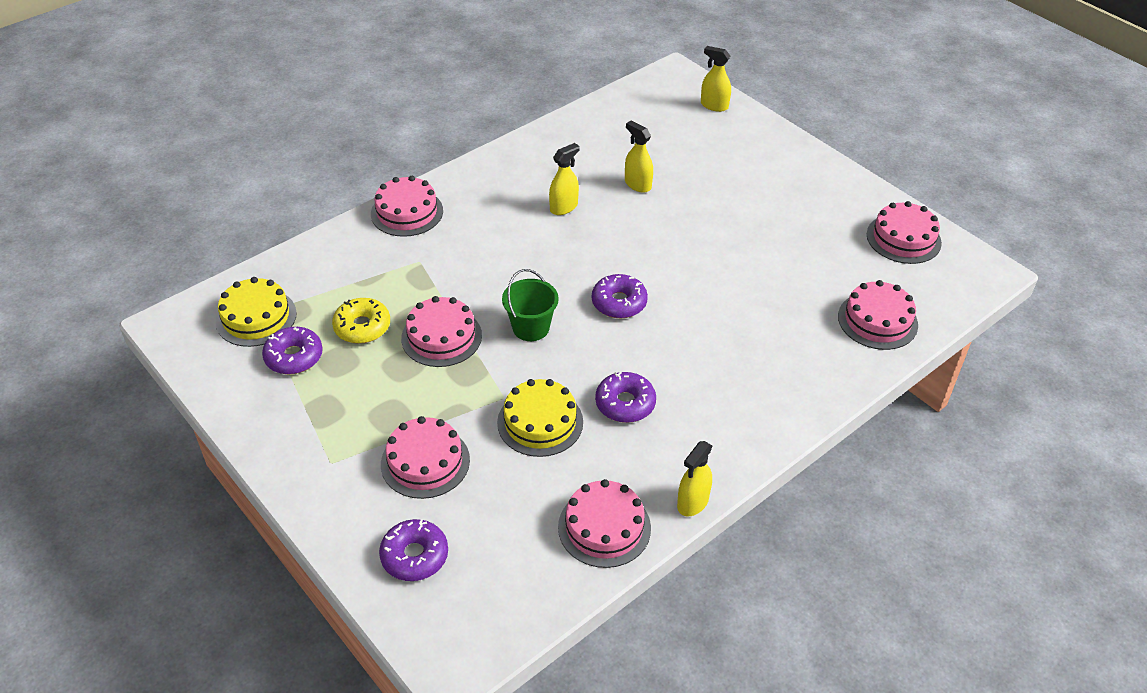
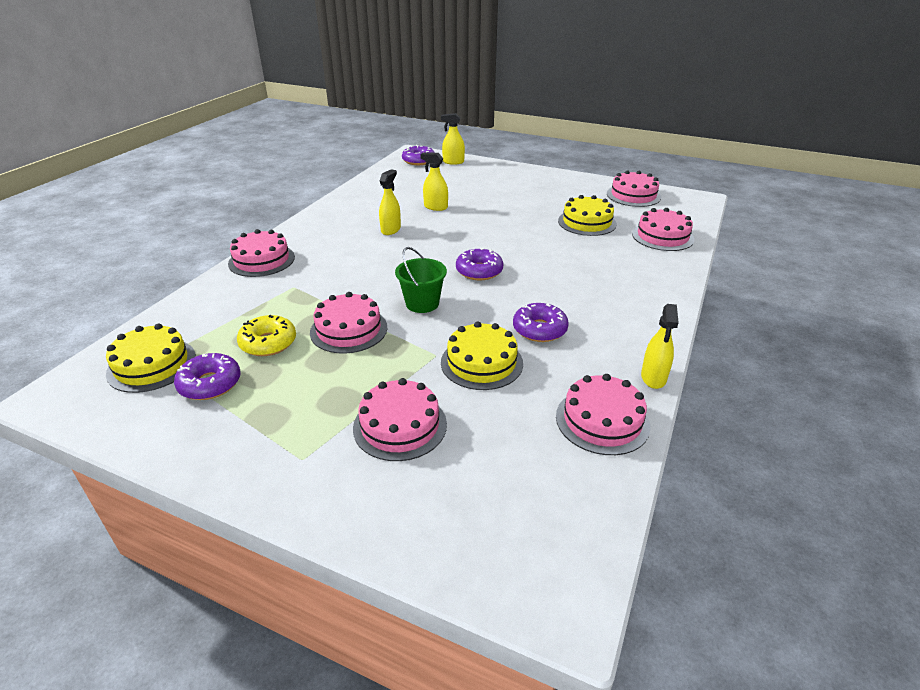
camera: 25 degrees left, 10 degrees down
(414, 556) = (448, 512): purple donut -> purple donut (418, 161)
(802, 267) = (587, 222): none -> yellow cake

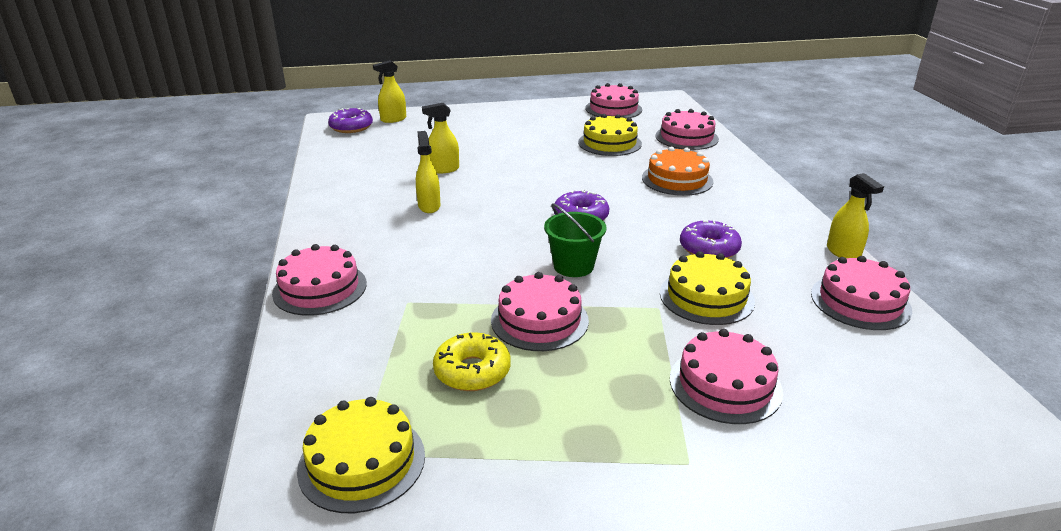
camera: 35 degrees left, 5 degrees down
(210, 384) = (473, 445): purple donut -> none
(598, 268) = (677, 179): none -> orange cake

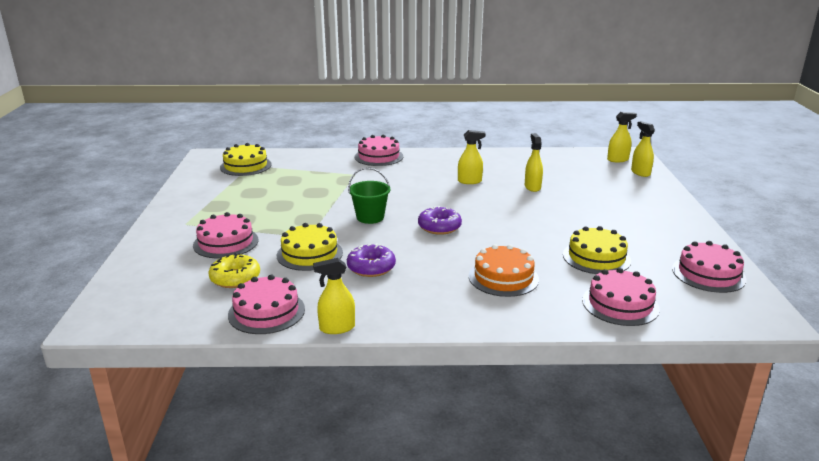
camera: 100 degrees right, 5 degrees down
(351, 127) = (618, 160): purple donut -> yellow spray bottle
(472, 371) = (286, 186): yellow donut -> yellow donut (235, 278)
(539, 320) = (317, 203): pink cake -> none

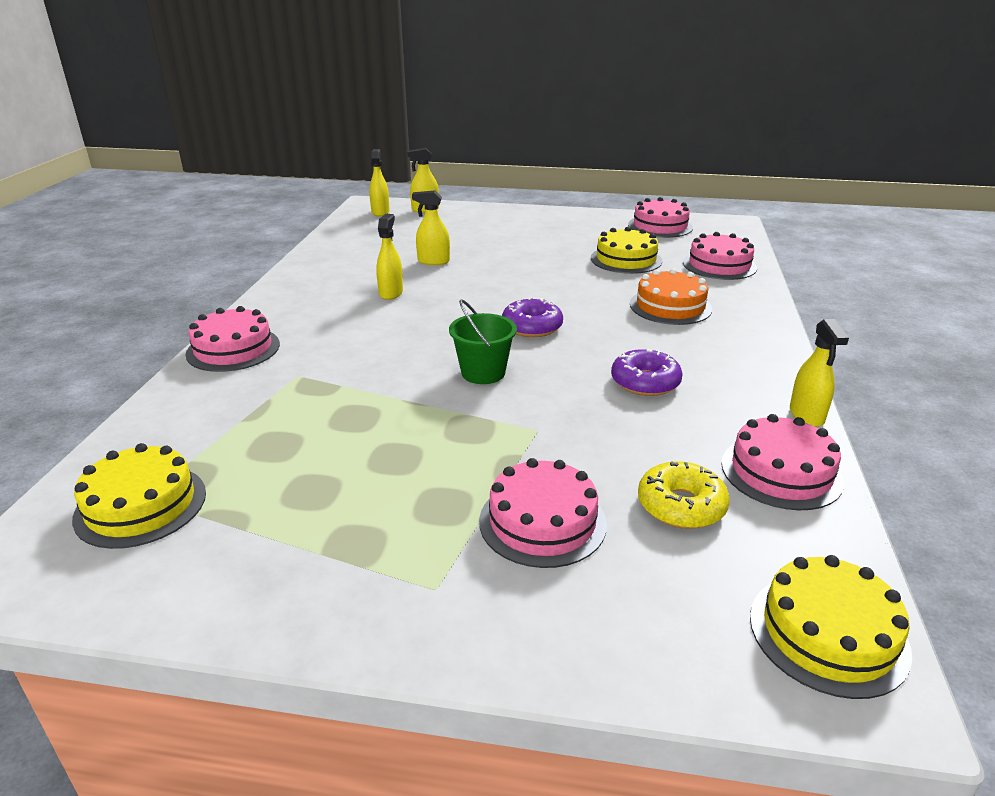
camera: 80 degrees left, 5 degrees up
(309, 254) = (599, 430): yellow cake -> yellow cake (828, 633)

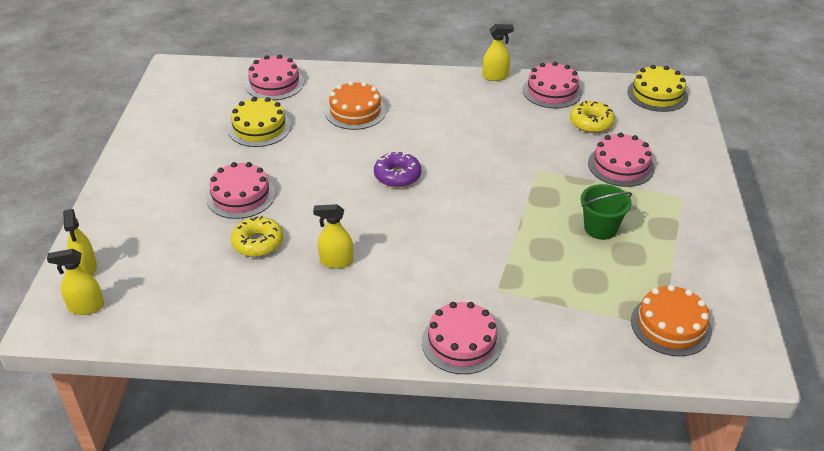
camera: 95 degrees left, 10 degrees up
(141, 505) = (670, 325): yellow cake -> orange cake
(433, 261) = (258, 243): yellow spray bottle -> yellow donut
(483, 373) = (473, 195): green bucket -> green bucket (600, 228)
(645, 382) = (471, 128): purple donut -> none
(660, 226) = (176, 106): pink cake -> pink cake (241, 196)

